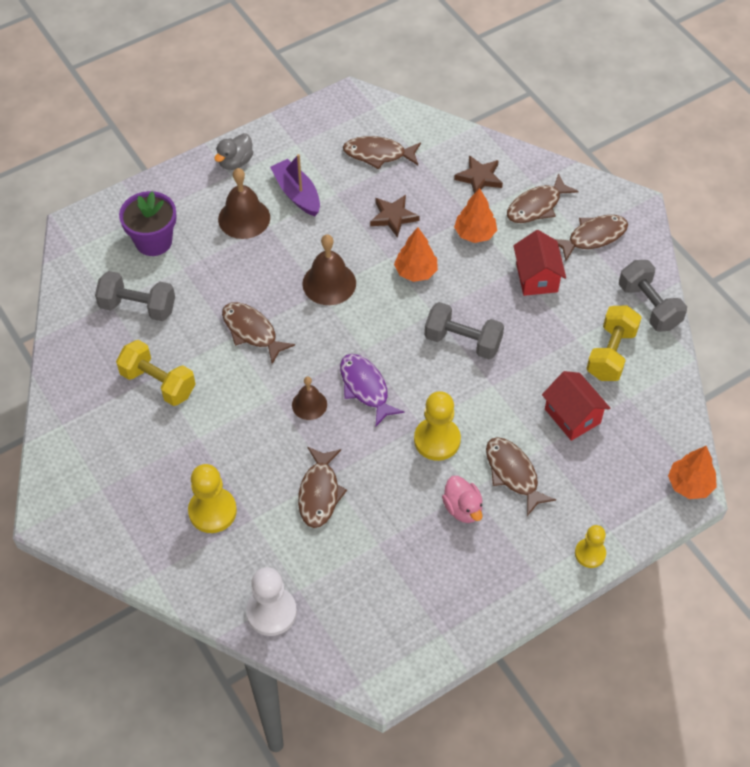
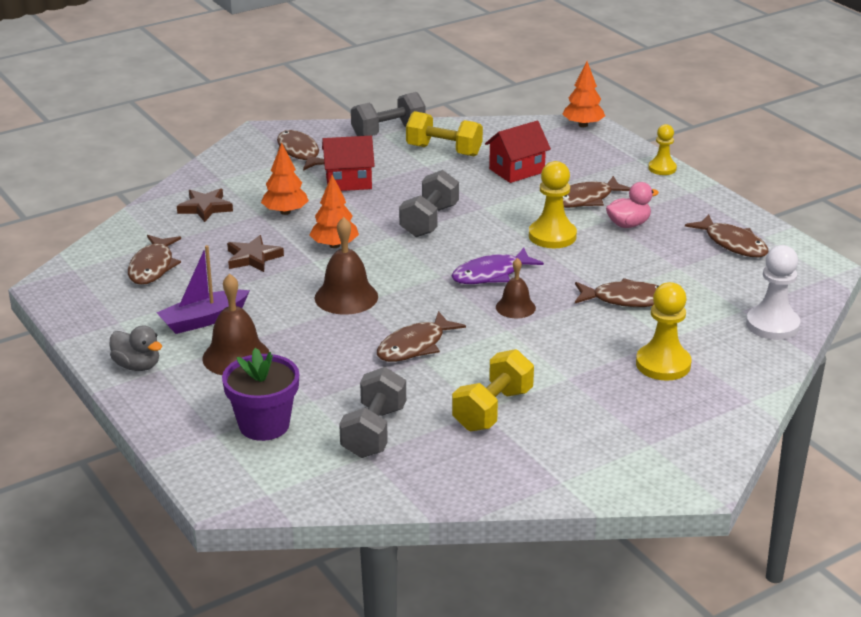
camera: 90 degrees left, 25 degrees down
(536, 206) = (253, 179): brown fish -> brown fish (732, 244)

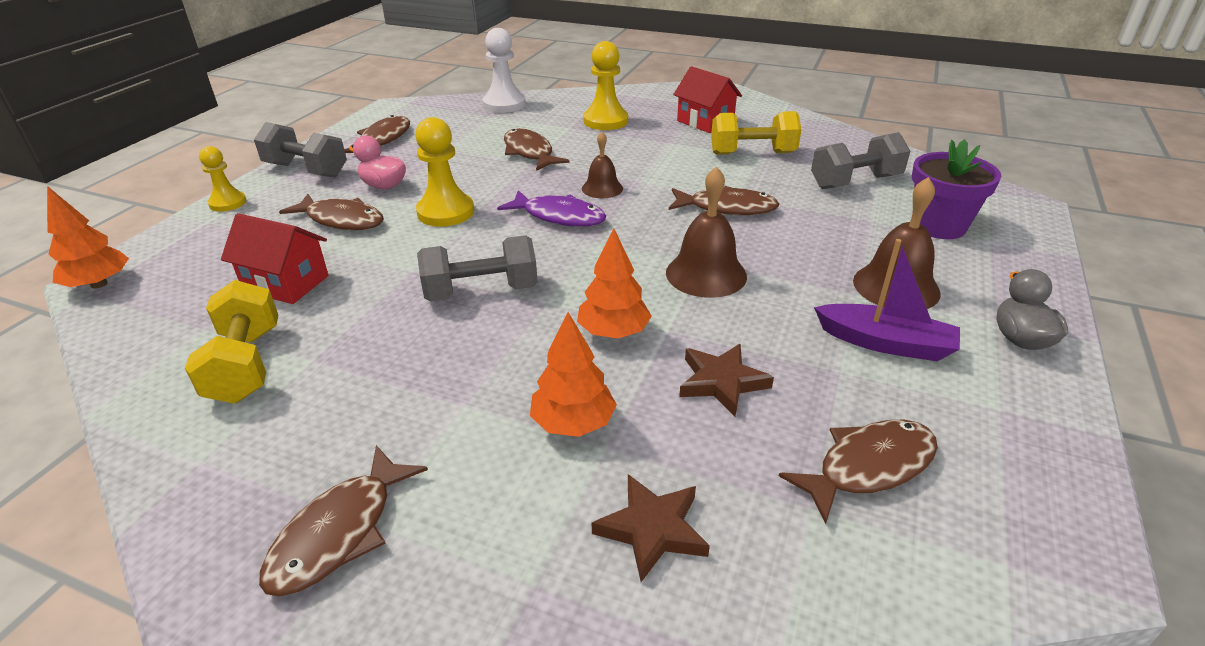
camera: 125 degrees left, 5 degrees up
(348, 182) = (420, 409): red house -> red house (705, 122)
(388, 132) = (184, 459): grey dumbbell -> grey dumbbell (306, 170)

